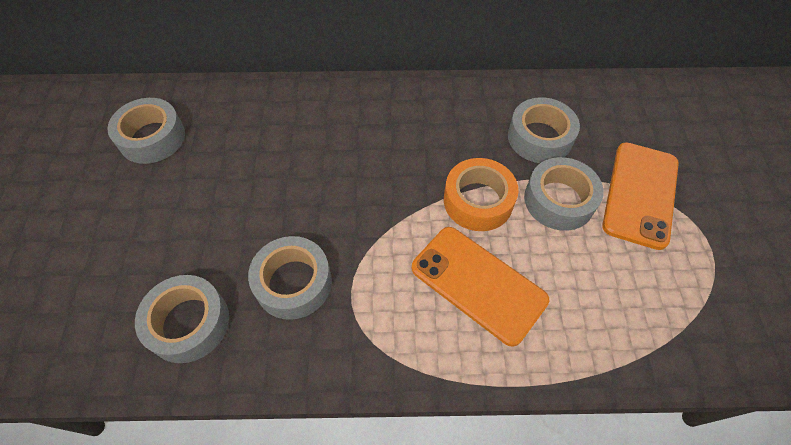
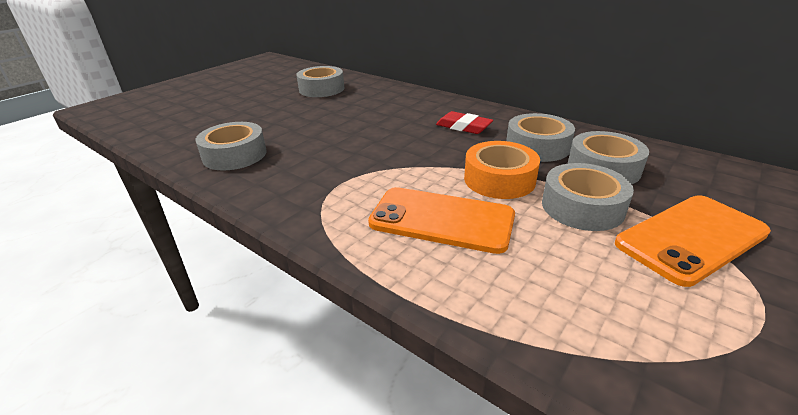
camera: 40 degrees right, 25 degrees down
(293, 283) = (312, 164): grey tape -> grey tape (537, 146)
(384, 134) = (463, 127): none -> red eraser
(478, 284) = (441, 220): orange phone -> orange phone turned 60 degrees counterclockwise

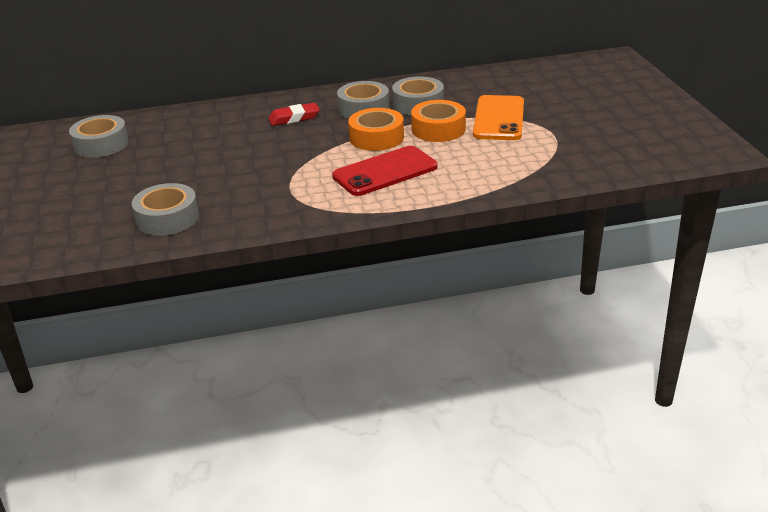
camera: 50 degrees left, 0 degrees up
(441, 220) = (385, 172): orange phone -> red phone
(582, 207) = (438, 129): grey tape -> orange tape

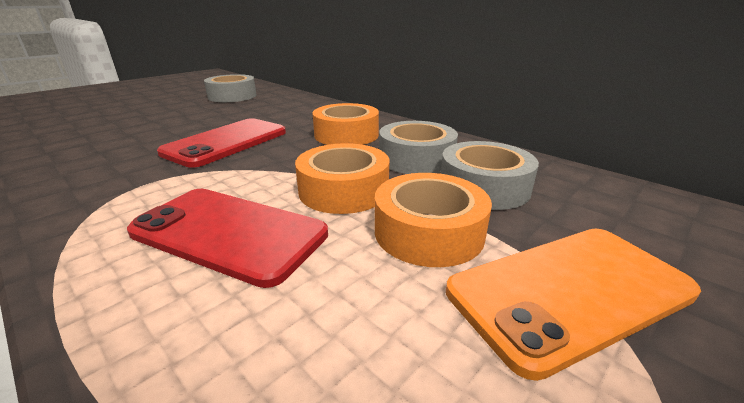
camera: 55 degrees right, 5 degrees down
(167, 218) = (76, 145): grey tape -> none
(248, 160) = (227, 142): none -> red phone
(294, 118) = (346, 135): red eraser -> orange tape

